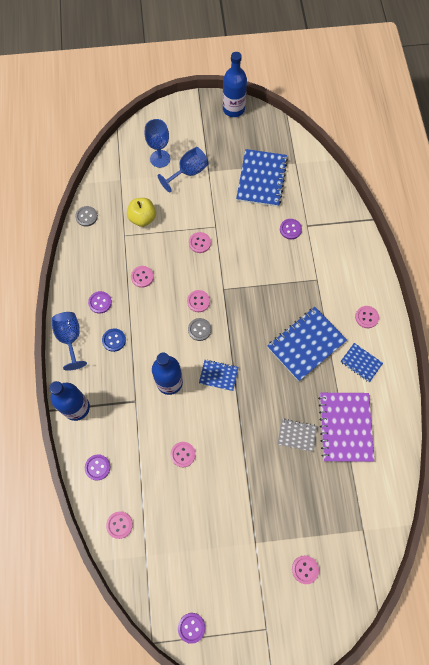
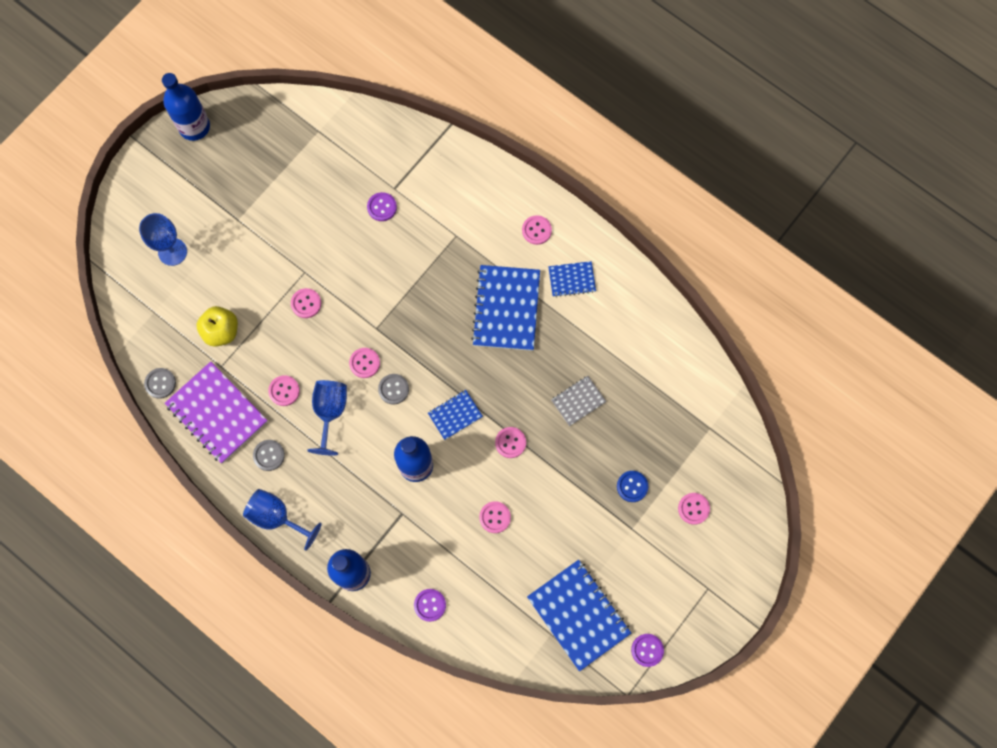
camera: 45 degrees left, 5 degrees up
(100, 302) = (269, 455): purple button -> grey button
(114, 340) = (321, 478): blue button -> blue button (632, 486)
(119, 525) = (501, 632): pink button -> pink button (510, 442)
(188, 172) = (218, 240): blue goblet -> blue goblet (330, 412)
(261, 179) = (301, 179): blue notebook -> blue notebook (578, 615)
(345, 427) = (613, 352): purple notebook -> purple notebook (217, 413)

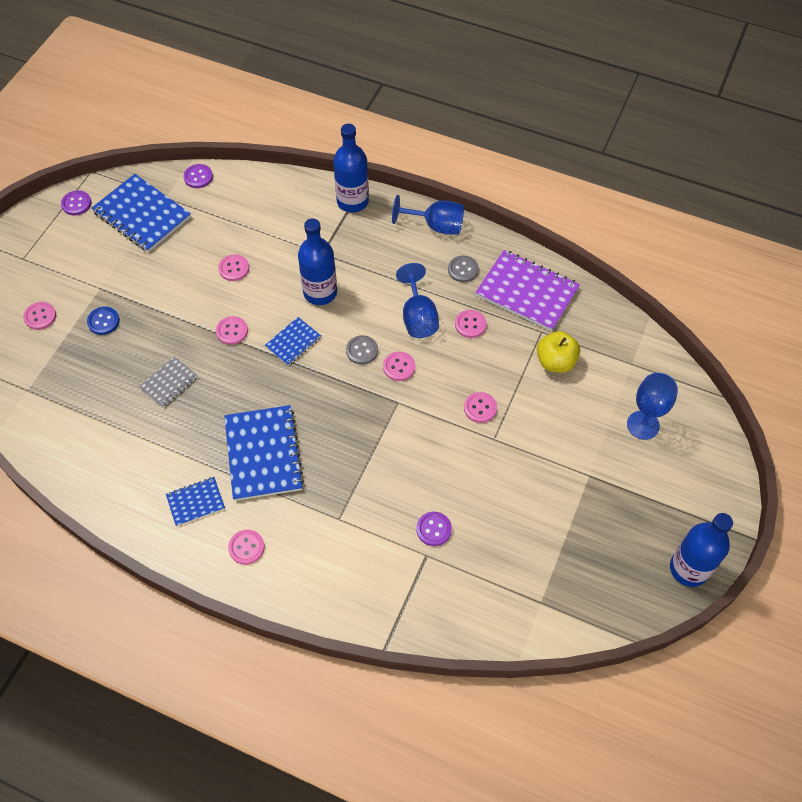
camera: 165 degrees right, 15 degrees down
(160, 383) = (593, 304): grey button -> none
(430, 605) = (277, 194): purple button -> purple button (198, 177)

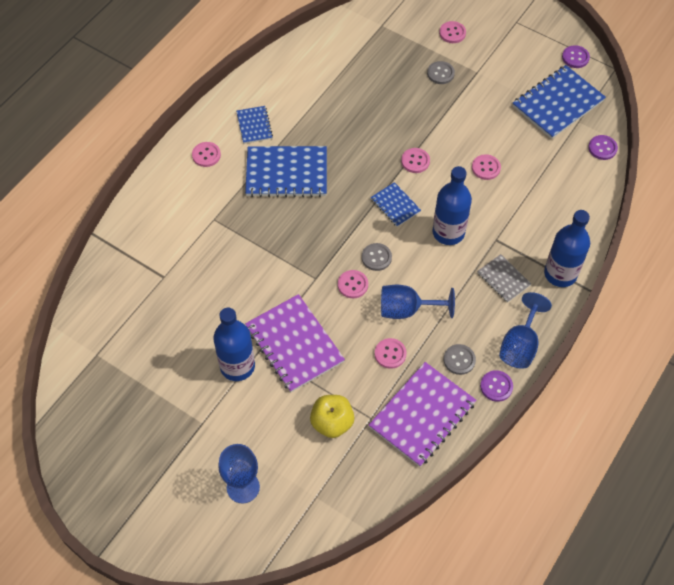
camera: 100 degrees right, 0 degrees up
(103, 321) = (440, 73): blue button -> grey button
(169, 383) = (369, 114): grey notebook -> grey notebook (503, 279)
(433, 529) = (185, 286): purple button -> purple button (496, 386)
(480, 408) = (294, 344): pink button -> purple notebook
(689, 569) = (87, 485): blue bottle -> blue bottle (237, 366)

